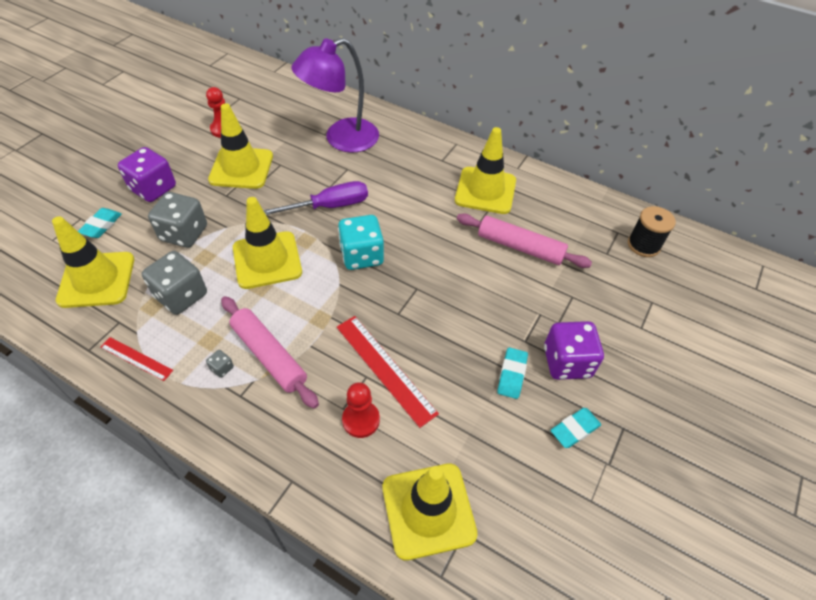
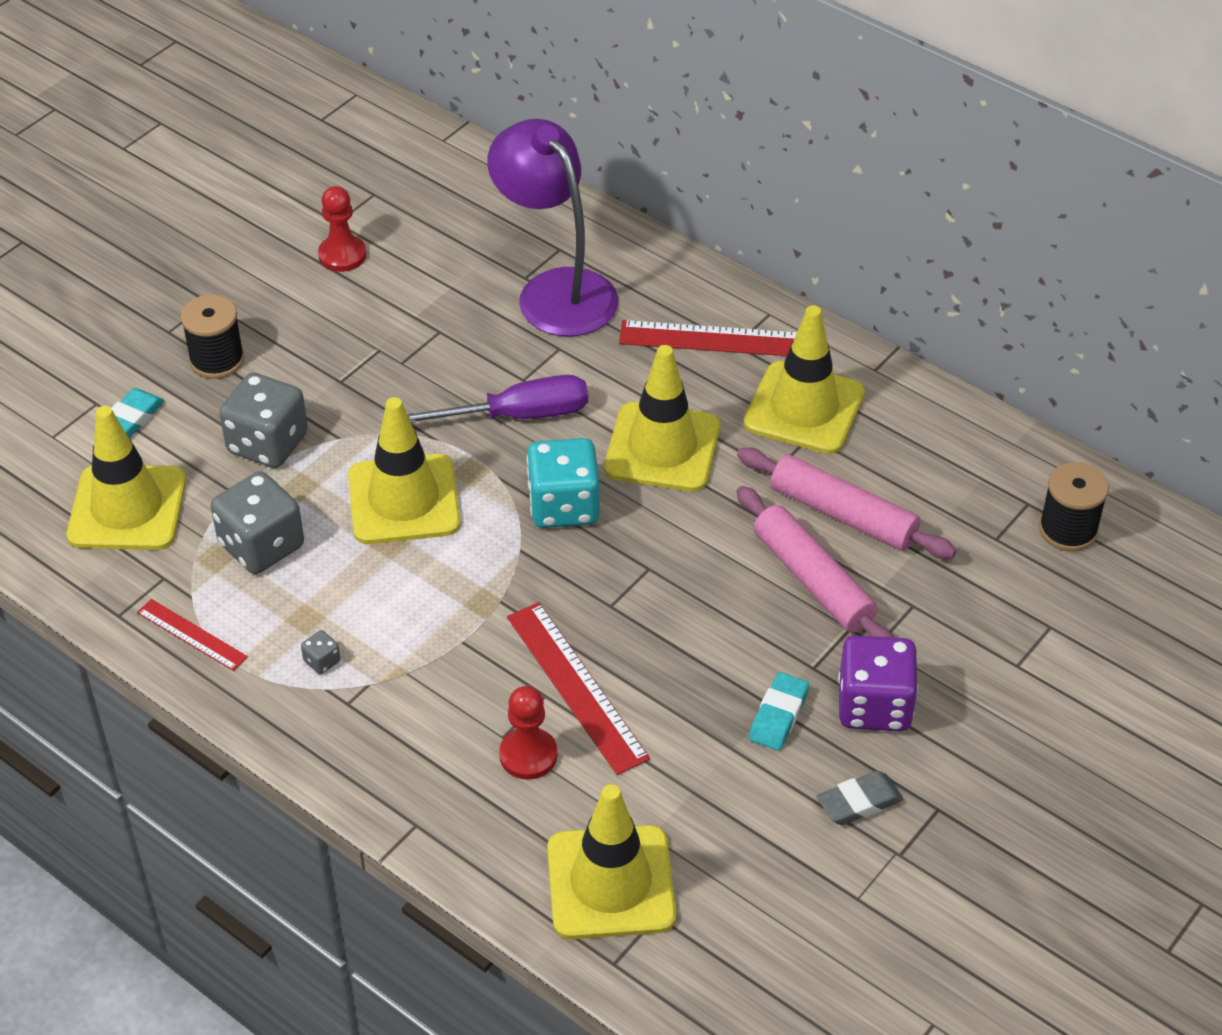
camera: 10 degrees right, 5 degrees down
(153, 188) = (217, 360): purple dice -> black spool
(241, 168) = (370, 333): yellow traffic cone -> yellow traffic cone (662, 448)
(269, 355) = (396, 650): pink rolling pin -> pink rolling pin (813, 580)
(341, 139) = (555, 290): purple lamp -> purple lamp turned 75 degrees clockwise
(432, 158) = (718, 339): none -> red ruler
(574, 429) = (859, 802): turquoise eraser -> grey eraser

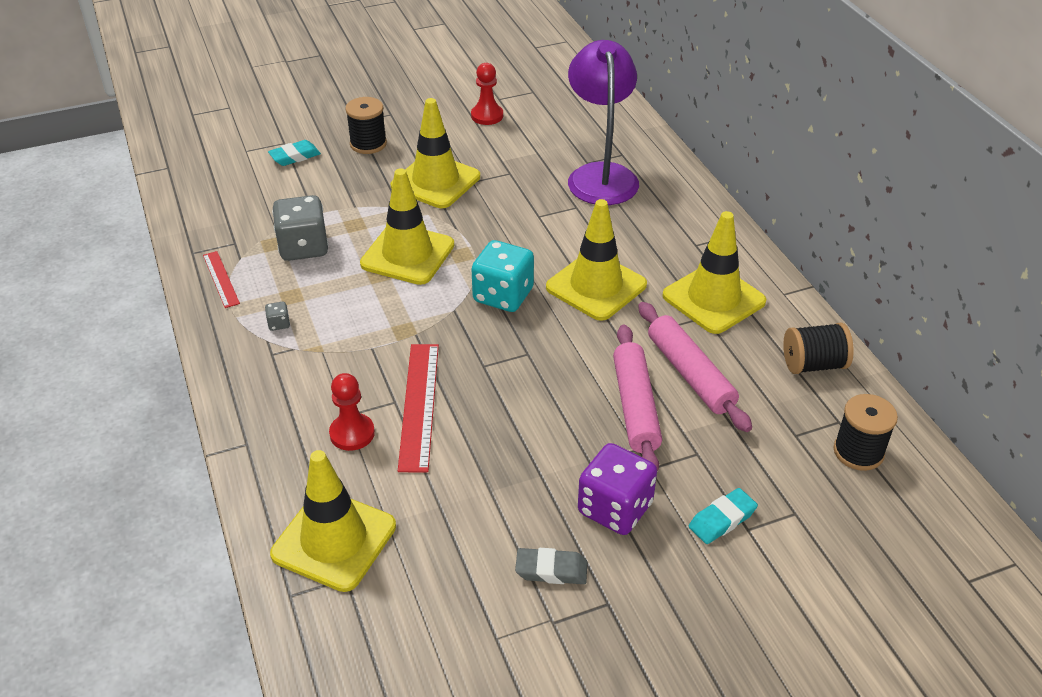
camera: 30 degrees right, 5 degrees down
(127, 508) = (249, 200): yellow traffic cone -> yellow traffic cone (435, 181)
(267, 443) = (357, 195): grey dice -> none
(518, 415) = (518, 234): purple screwdriver -> none
(718, 339) = (686, 238): red ruler -> none
(778, 715) = (540, 484): turquoise eraser -> turquoise eraser (722, 519)
(961, 446) = (813, 364): none -> black spool

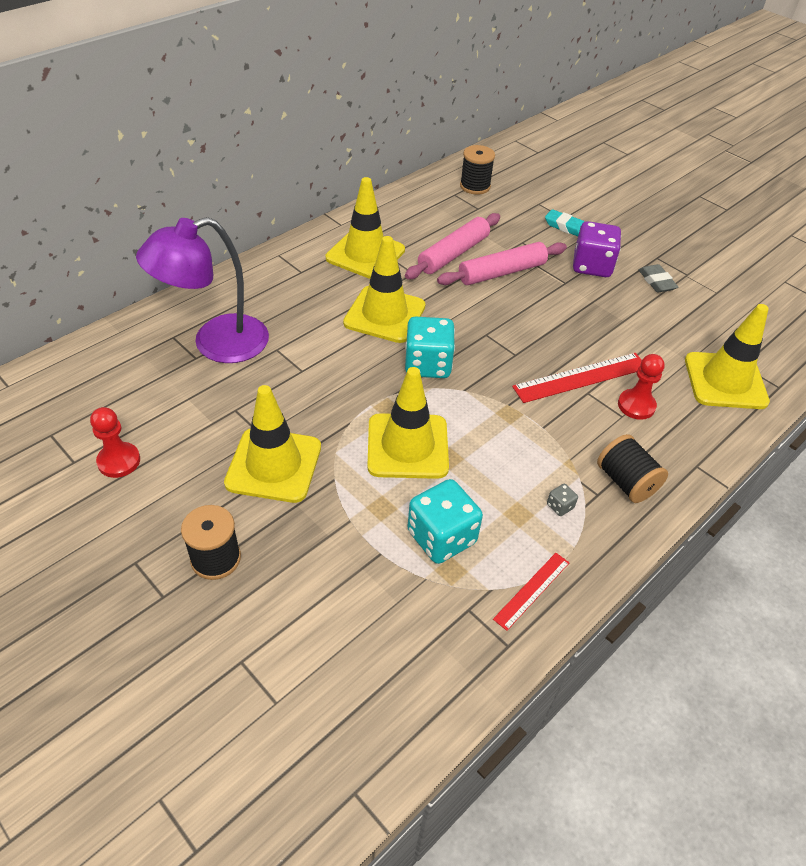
camera: 115 degrees left, 5 degrees up
(295, 157) = (271, 630): turquoise eraser -> none
(303, 247) = (441, 537): grey dice -> turquoise dice
(813, 364) = (409, 206): black spool -> black spool (626, 482)

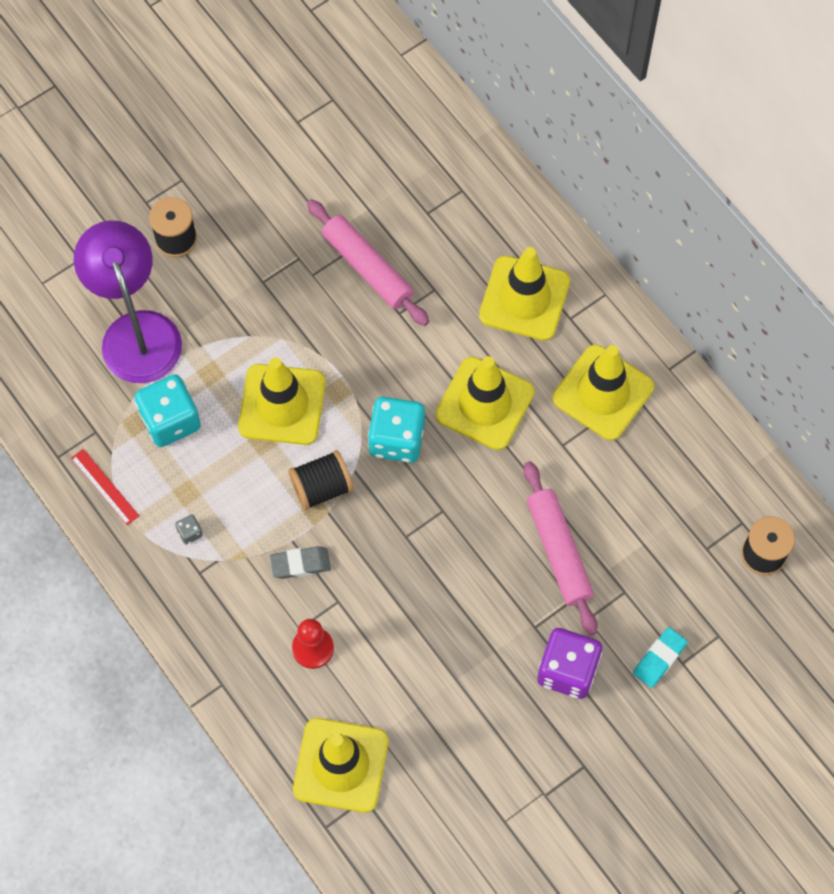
camera: 100 degrees right, 20 degrees up
(119, 461) = (293, 157): red pawn -> none
(216, 344) = (447, 231): purple lamp -> purple lamp (136, 331)
(274, 465) = (273, 284): yellow traffic cone -> yellow traffic cone (524, 298)
(453, 254) = (600, 498): pink rolling pin -> pink rolling pin (367, 268)
(581, 377) = (362, 600): red ruler -> none
(626, 482) = (210, 604): black spool -> black spool (322, 487)
(656, 282) = (530, 747): grey eraser -> grey eraser (300, 564)

